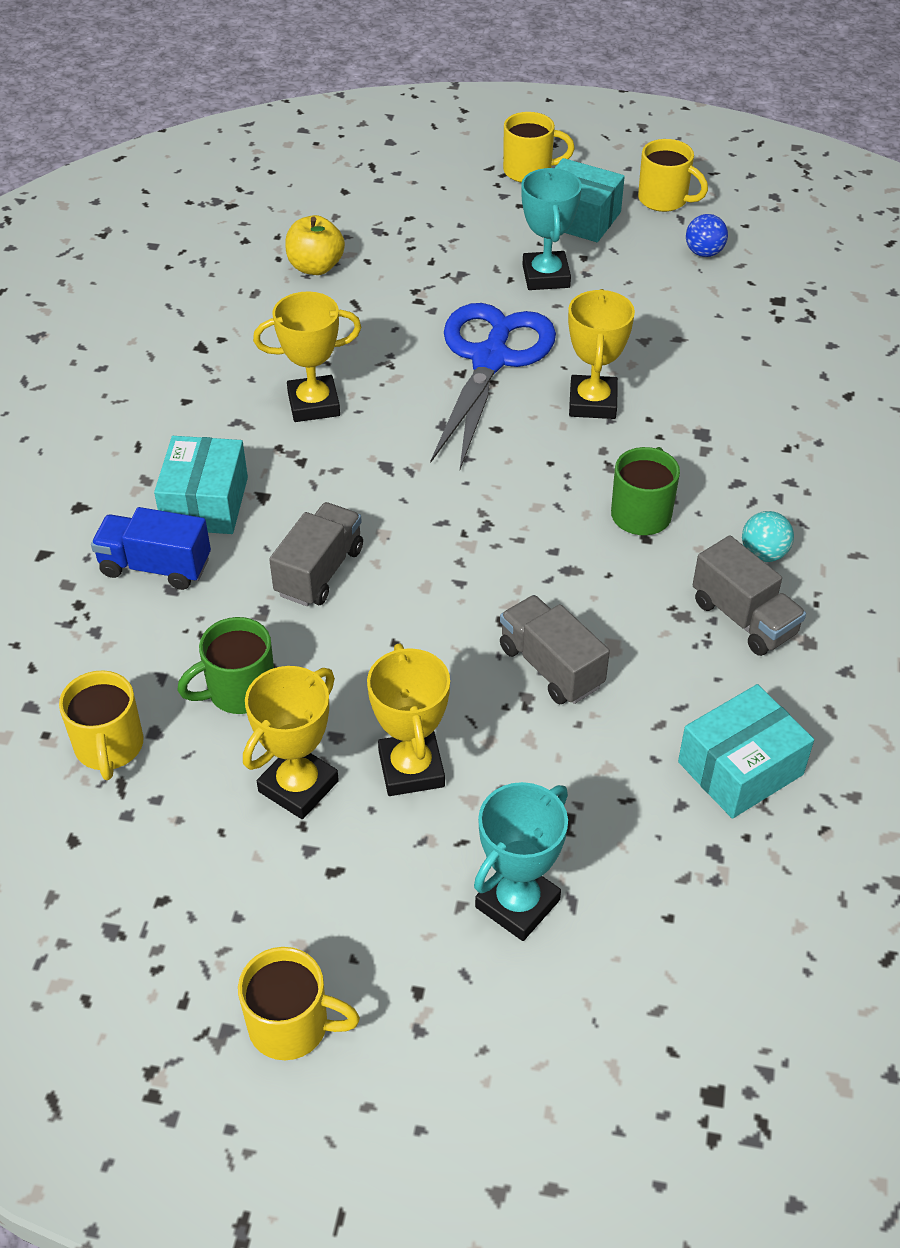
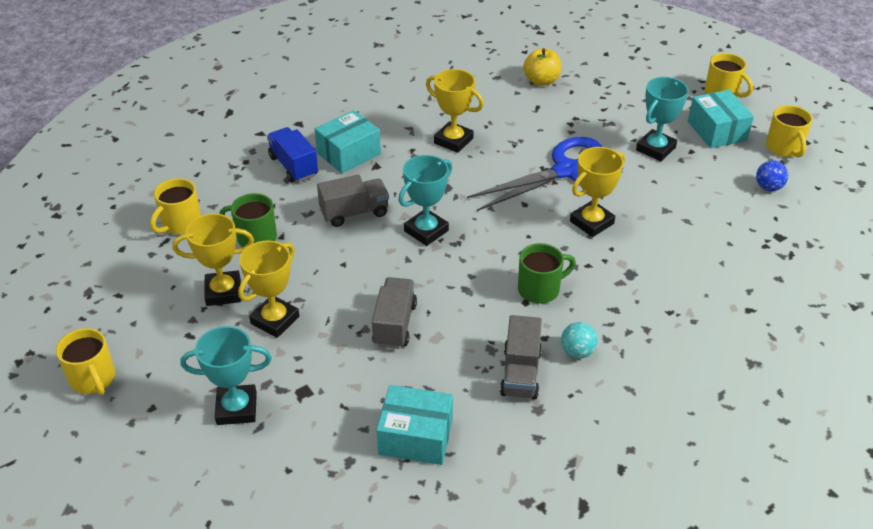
camera: 45 degrees right, 5 degrees down
(434, 534) = (426, 231): none -> turquoise trophy

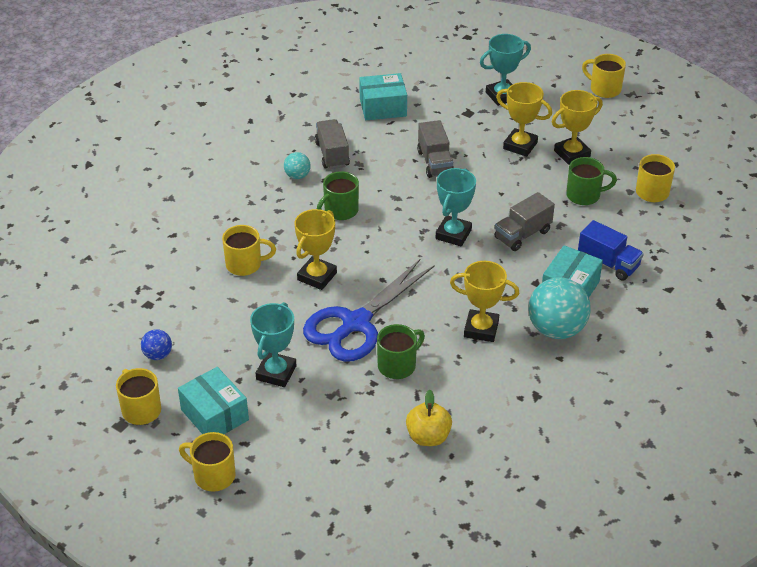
camera: 160 degrees right, 0 degrees up
(275, 320) = (520, 146): yellow trophy -> yellow trophy turned 75 degrees counterclockwise
(387, 126) = (556, 329): none -> turquoise ball
(543, 131) = (398, 365): none -> green mug
(667, 253) = (245, 264): none -> yellow mug

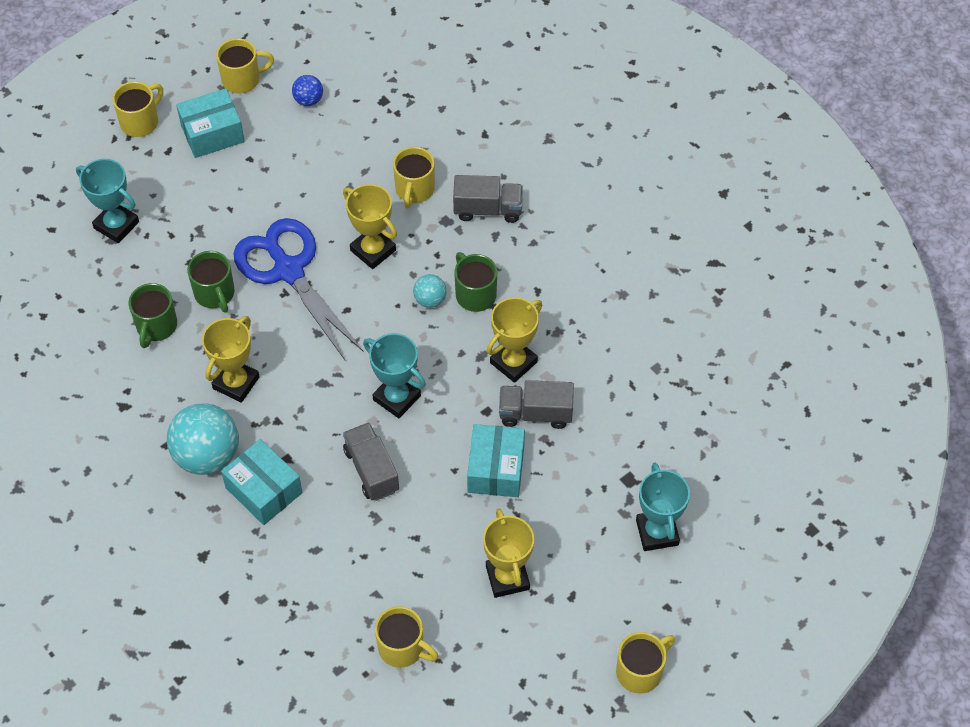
camera: 105 degrees right, 15 degrees up
(276, 373) = (247, 190): turquoise trophy -> turquoise trophy (116, 225)
(297, 176) = (552, 265): turquoise ball -> turquoise ball (430, 300)
(332, 154) = (583, 308): grey truck -> grey truck (488, 209)
(383, 107) = (666, 384): turquoise box -> turquoise box (496, 469)
(428, 437) = (111, 296): yellow apple -> none
(520, 146) = (542, 520): yellow trophy -> yellow trophy (513, 362)
(584, 195) = (420, 563): green mug -> green mug (156, 326)
(608, 263) = (290, 546): blue truck -> none

